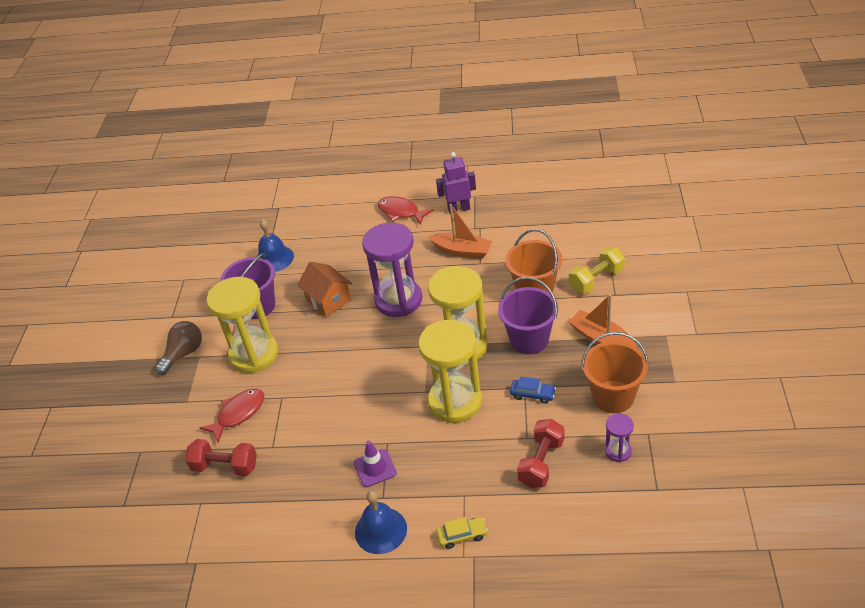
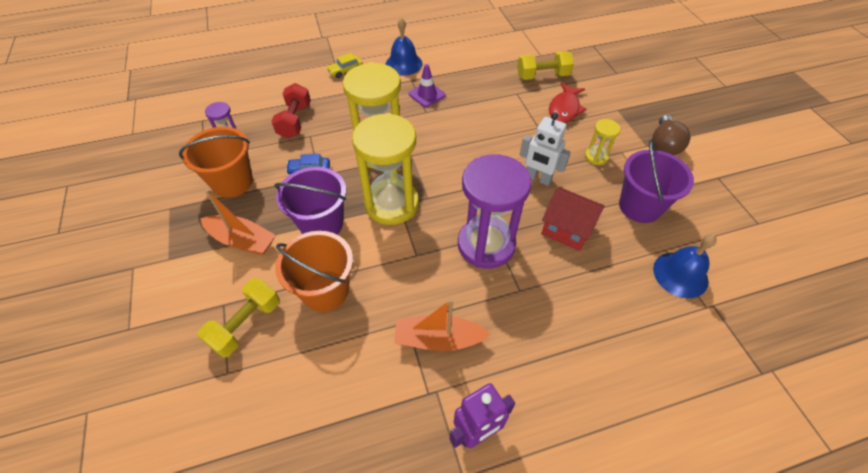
camera: 155 degrees right, 10 degrees up
(225, 466) = (542, 76): red dumbbell -> yellow dumbbell
(254, 354) = (596, 157): yellow hourglass -> yellow hourglass, size x0.46
(321, 344) = (537, 178): none -> white robot
(328, 300) = (567, 229): orange house -> red house
(401, 212) = (565, 404): red fish -> none

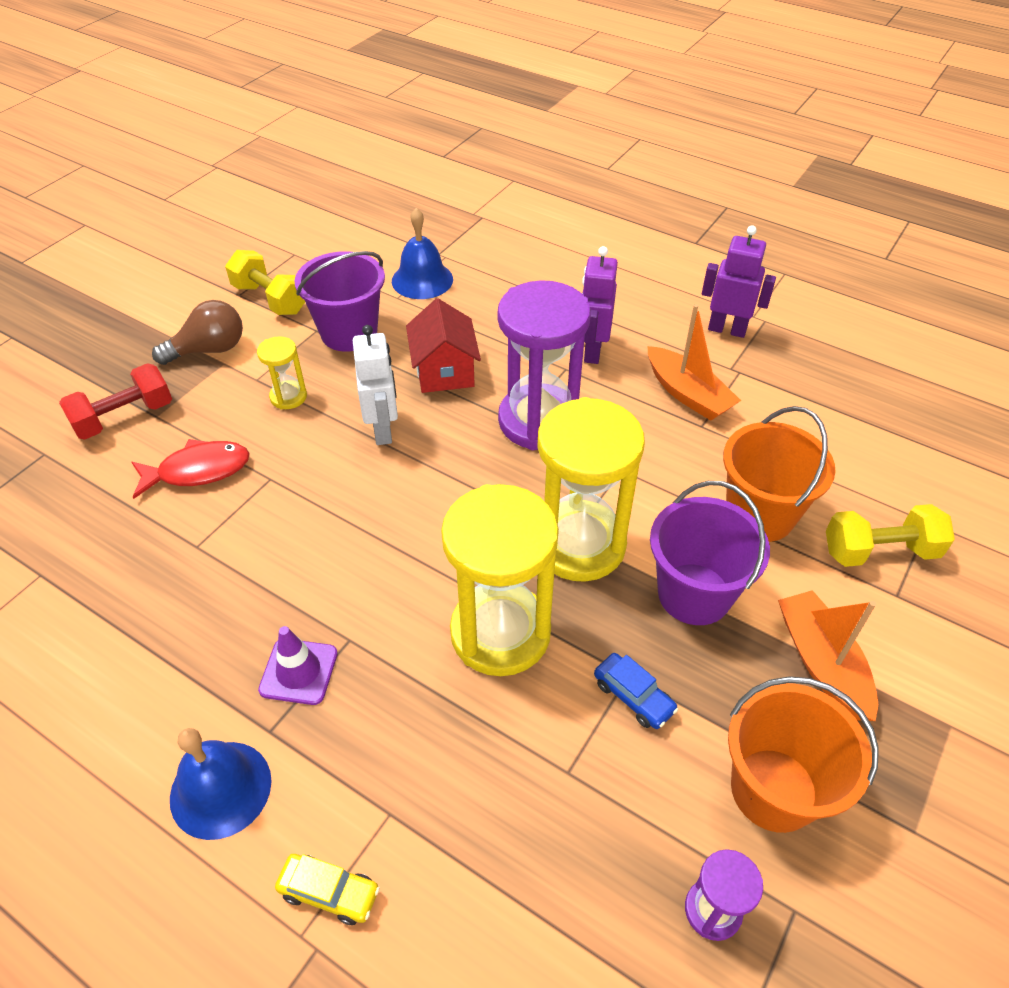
camera: 130 degrees left, 5 degrees down
(295, 121) = (559, 838): red dumbbell -> red dumbbell (124, 417)
(525, 318) = (592, 351): none -> purple robot
(542, 76) = (116, 539): yellow dumbbell -> yellow dumbbell (270, 299)

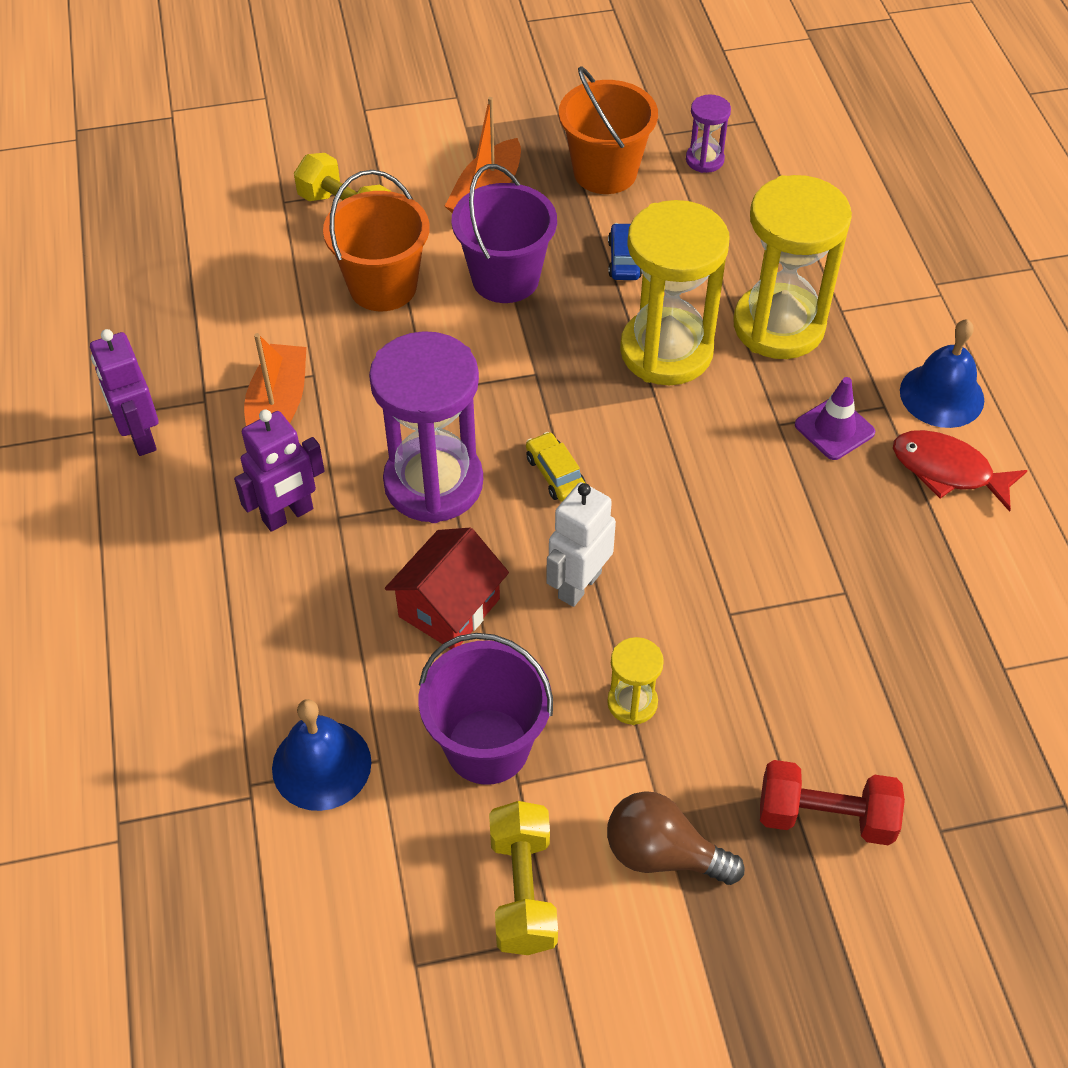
camera: 135 degrees left, 5 degrees up
(198, 470) = (791, 677): red fish -> red fish (948, 471)
(329, 892) = (909, 300): yellow car -> yellow car (555, 474)
(579, 544) = (538, 364): yellow hourglass -> yellow hourglass (778, 326)

